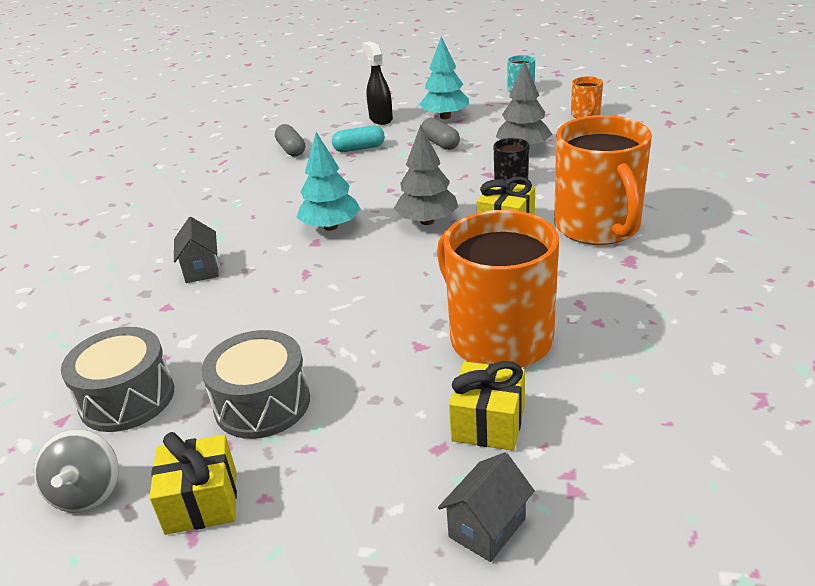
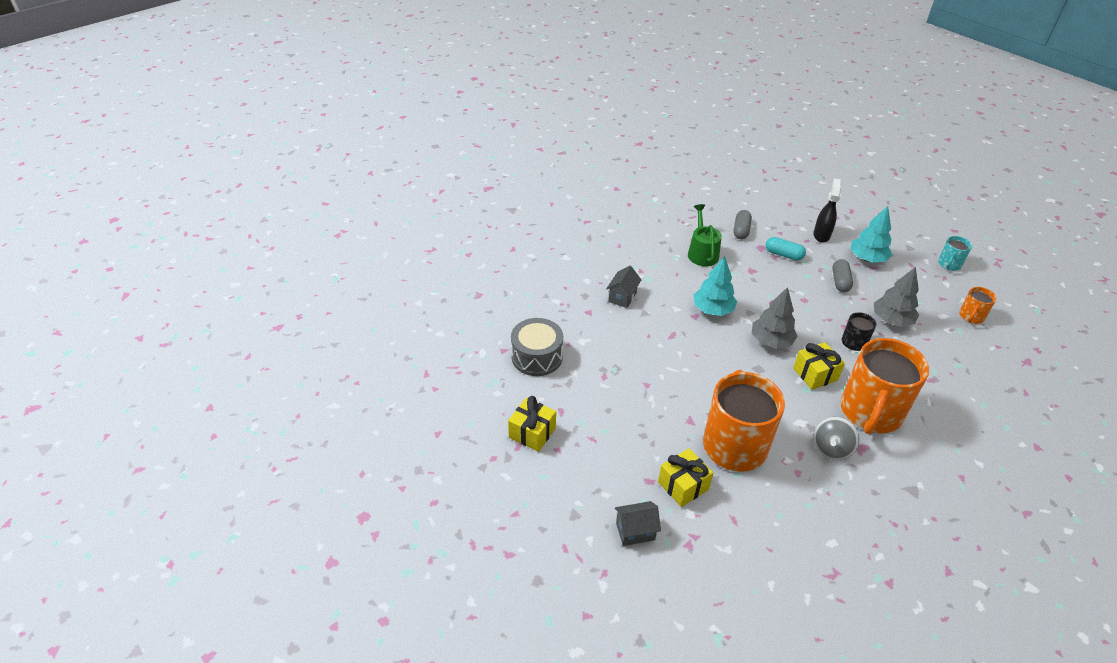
camera: 35 degrees right, 10 degrees up
(87, 493) = (492, 396): grey spinning top -> grey spinning top (831, 448)
(262, 403) = (591, 401): grey drum -> none
(265, 185) = (702, 253): none -> green watering can

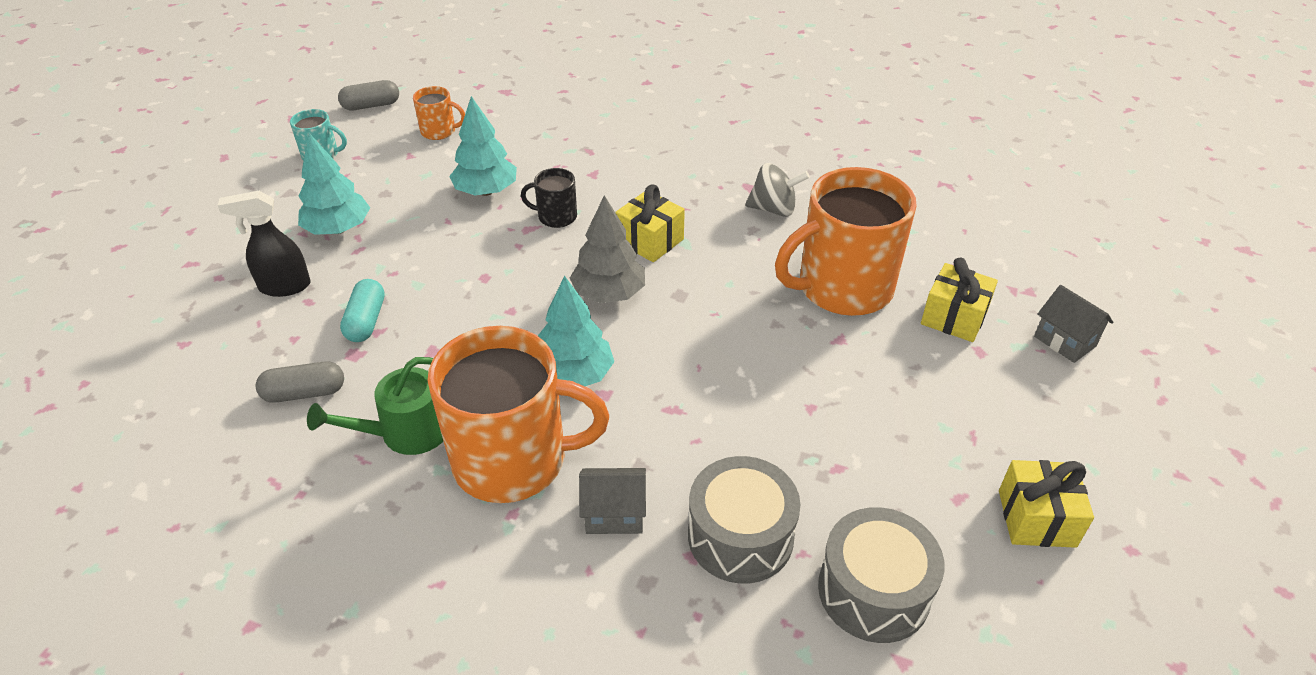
camera: 115 degrees left, 0 degrees up
(588, 329) = (740, 536): none -> grey drum
(840, 281) = (416, 248): grey capsule -> grey capsule (371, 105)
(870, 412) = (686, 188): orange mug -> orange mug (513, 460)
(891, 320) = (486, 191): grey tree -> turquoise tree

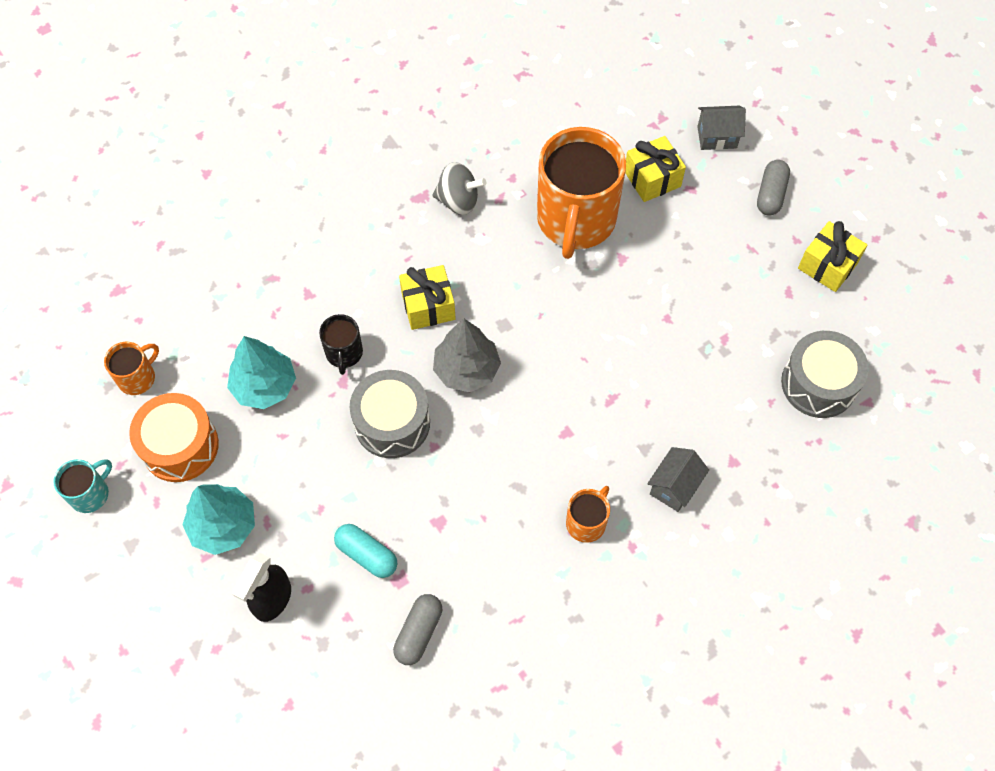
camera: 55 degrees left, 20 degrees up
(371, 105) = (38, 414): grey capsule -> grey capsule (770, 194)
(395, 176) = (180, 446): none -> orange drum
(407, 432) = (512, 578): green watering can -> none
(513, 460) = (586, 522): orange mug -> orange mug, size x0.45
(556, 217) = (344, 353): black mug -> black mug turned 45 degrees counterclockwise
(573, 375) = (534, 441): turquoise tree -> none
(740, 536) = (737, 426): grey drum -> grey drum (392, 423)
(774, 209) = (458, 201): grey spinning top -> grey spinning top turned 60 degrees clockwise

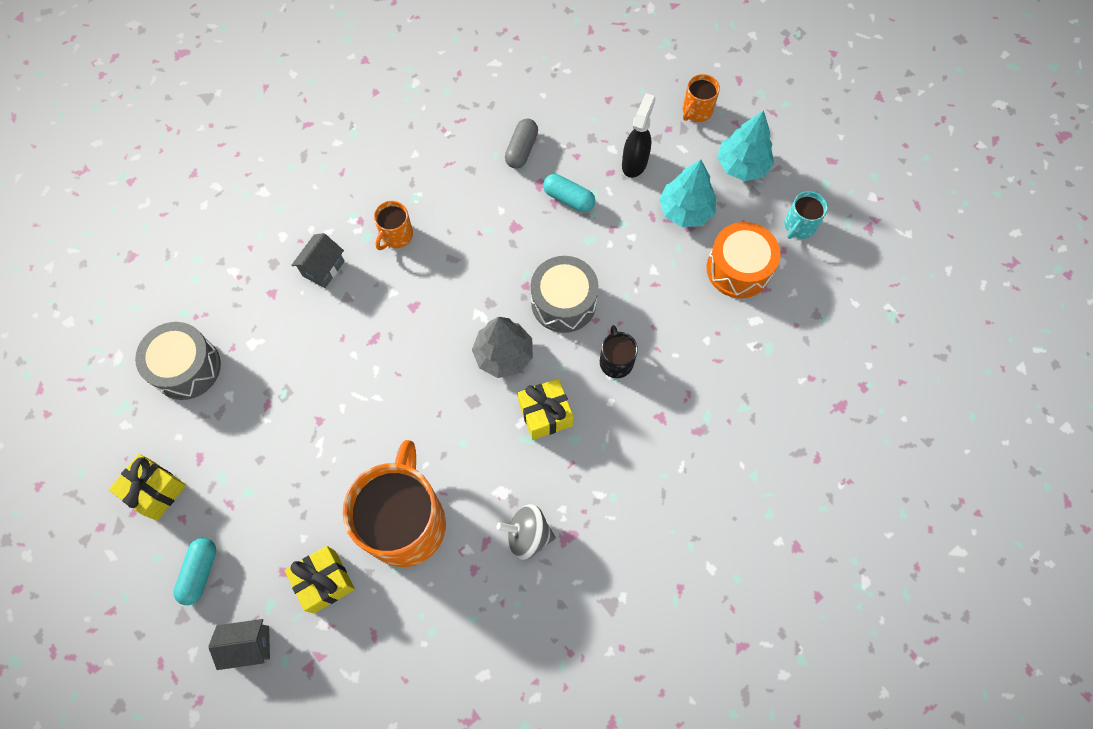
camera: 175 degrees right, 5 degrees up
(137, 377) = (793, 324): orange mug -> orange mug (696, 111)
(264, 386) = (680, 325): turquoise tree -> turquoise tree (742, 165)
(770, 194) = (200, 572): grey capsule -> turquoise capsule

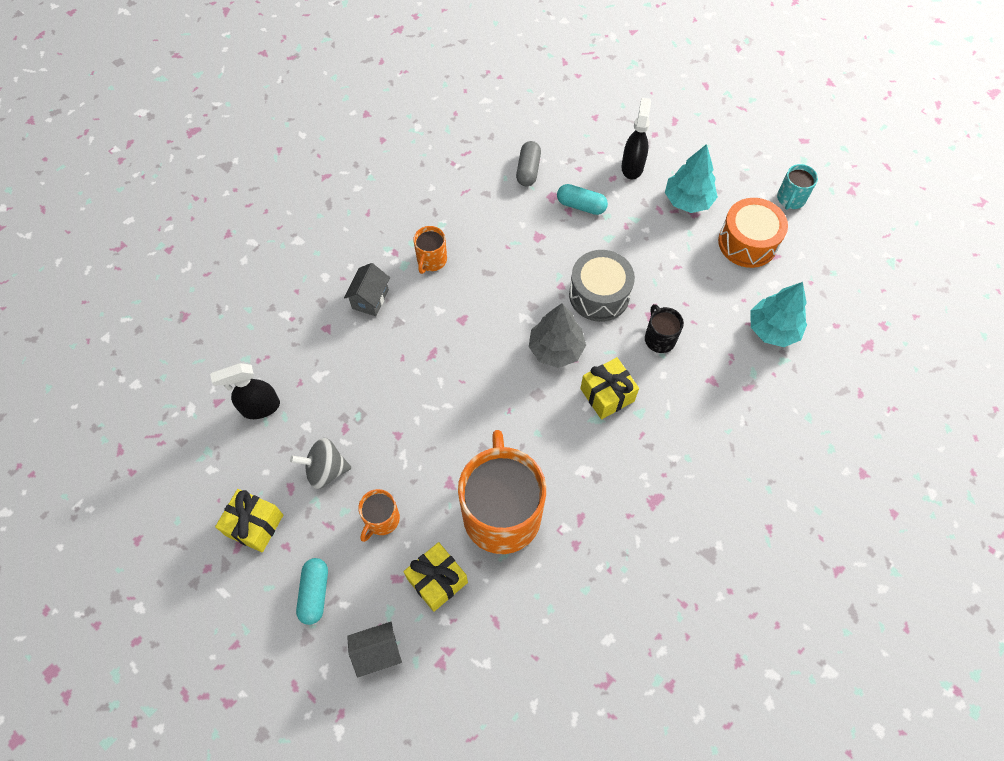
camera: 10 degrees left, 5 degrees down
(187, 368) = (260, 407): grey drum -> black spray bottle
(528, 535) = (618, 505): grey spinning top -> grey spinning top (326, 470)
(696, 111) = (675, 116): orange mug -> orange mug (381, 519)
(742, 165) = (727, 155): turquoise tree -> turquoise tree (773, 329)

